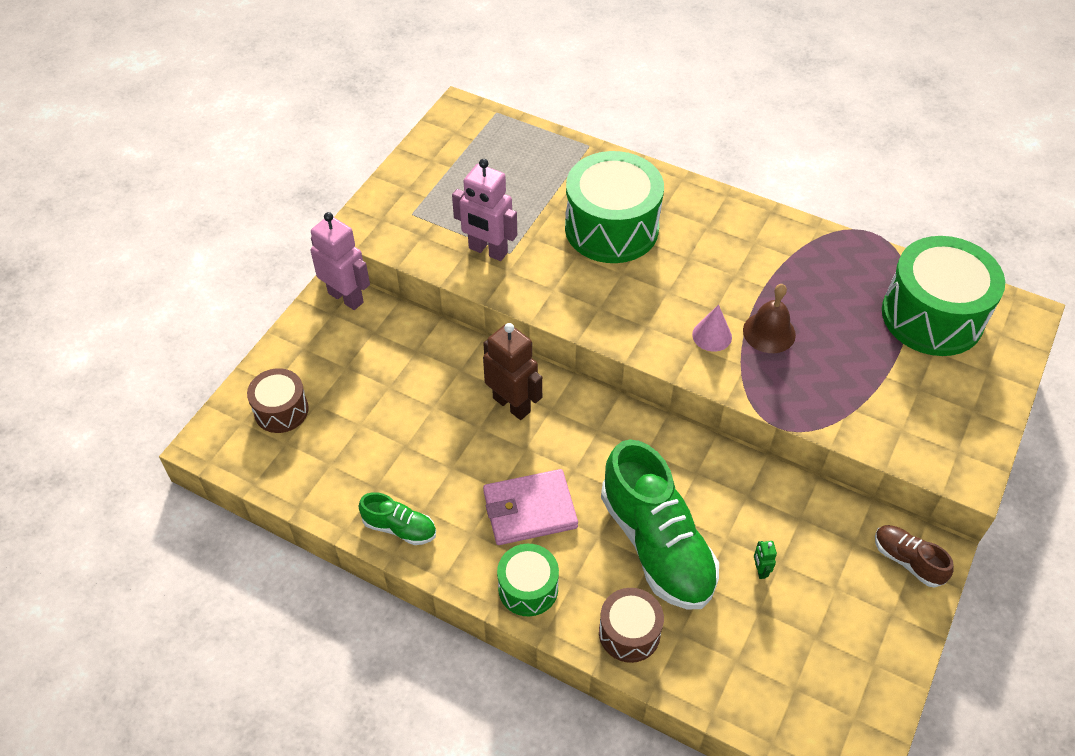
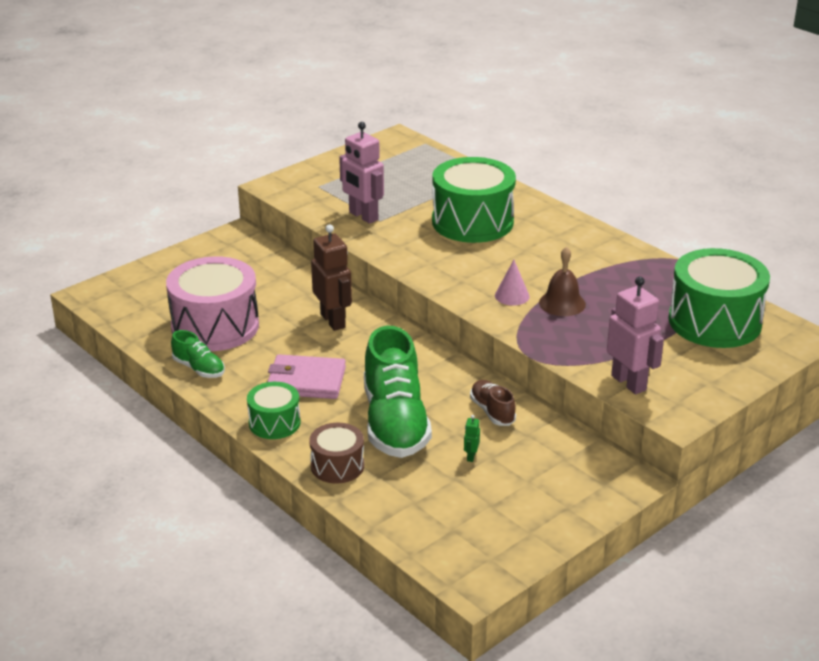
camera: 20 degrees right, 20 degrees down
(281, 410) = (154, 288): brown drum -> none
(346, 297) = (245, 237): pink robot -> pink robot (629, 383)
(384, 453) = (215, 326): none -> pink drum
(907, 560) = (604, 480): brown shoe -> brown shoe (492, 411)

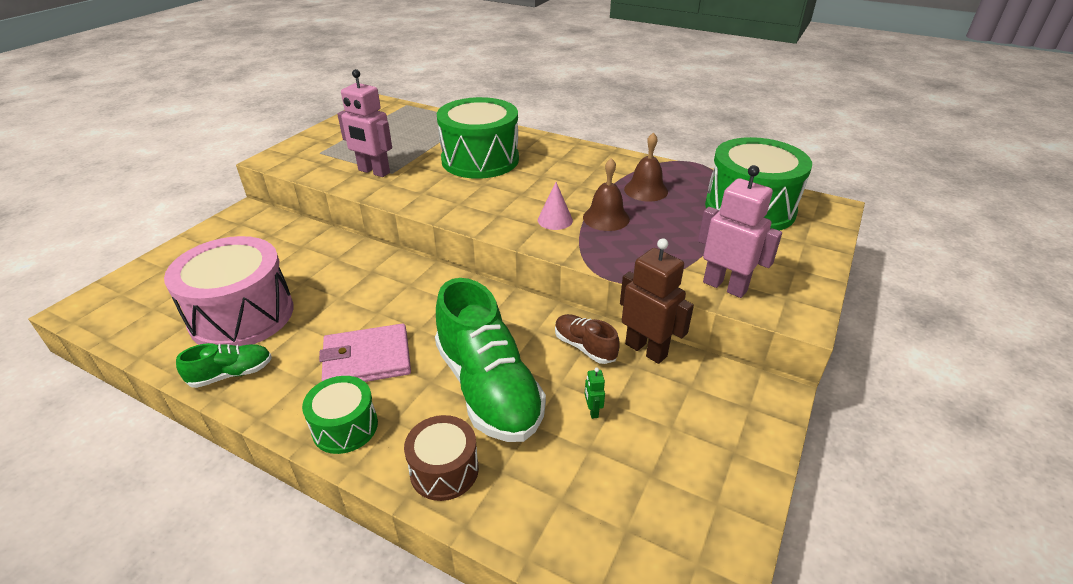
camera: 20 degrees left, 5 degrees up
(199, 369) = (231, 374): green shoe -> green shoe turned 45 degrees counterclockwise
(333, 321) = (374, 281): brown robot -> brown robot (646, 350)
(621, 284) = (646, 190): none -> brown bell

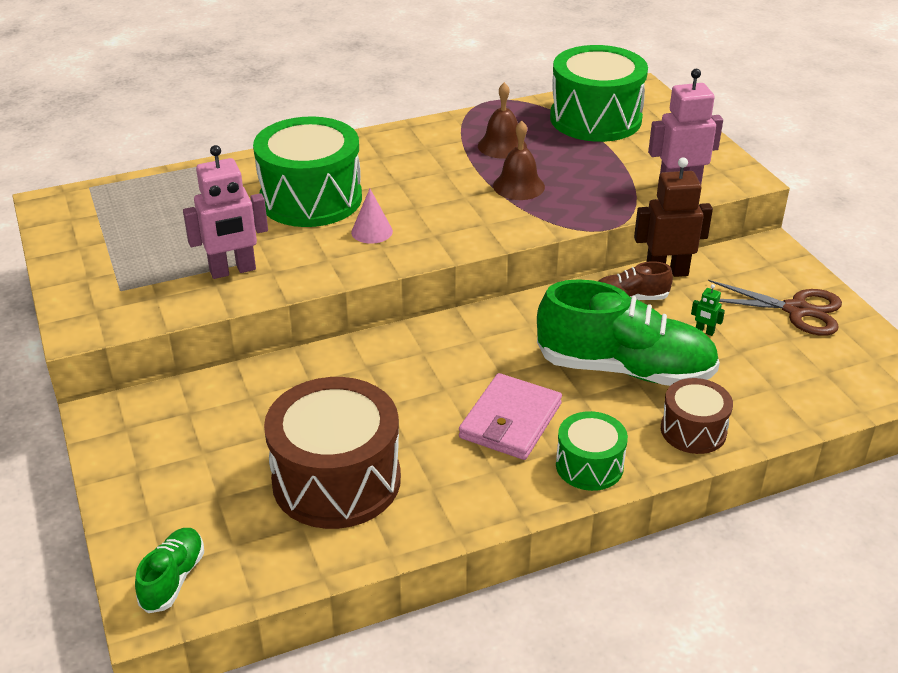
camera: 50 degrees left, 0 degrees up
(231, 374) = (434, 515): green shoe -> green shoe (173, 579)
(242, 315) = (336, 480): pink drum -> brown drum
(555, 220) = (486, 211): pink cone -> pink cone (372, 231)
(701, 459) = (796, 310): none -> brown scissors

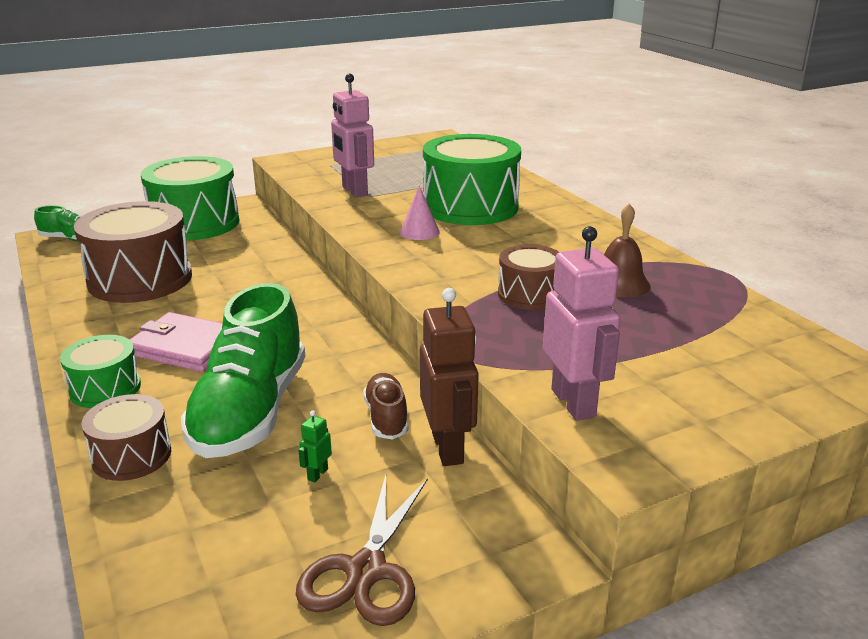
camera: 85 degrees right, 10 degrees down
(518, 186) = (529, 294): brown bell -> brown drum
(595, 119) = (735, 341): green drum -> green drum (195, 223)

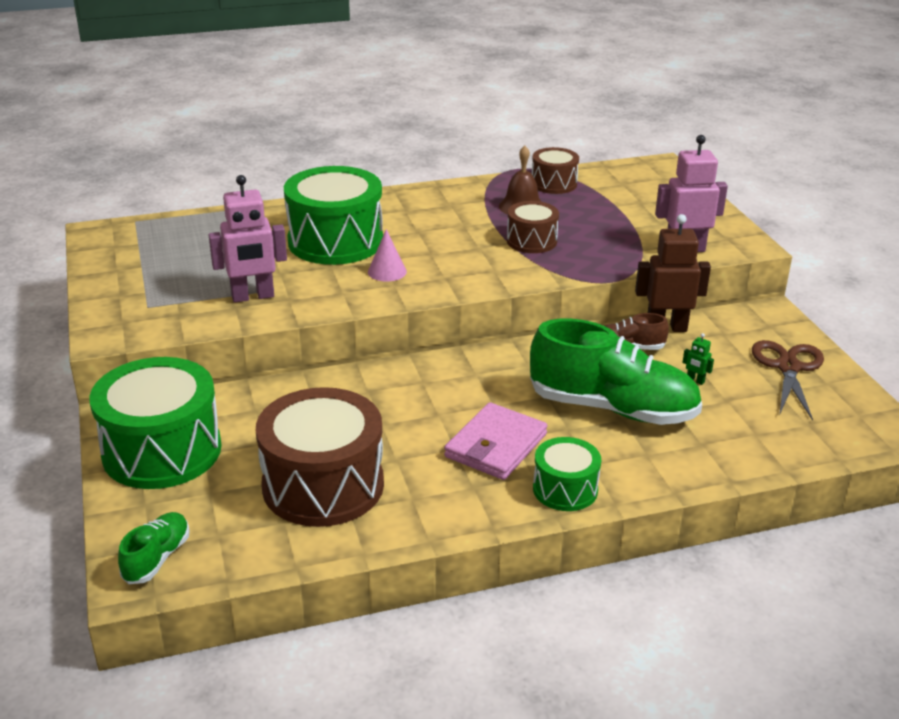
camera: 80 degrees left, 5 degrees up
(131, 456) = (670, 465): brown drum -> brown drum (554, 183)
(366, 570) = (788, 367): brown scissors -> brown scissors turned 105 degrees counterclockwise

